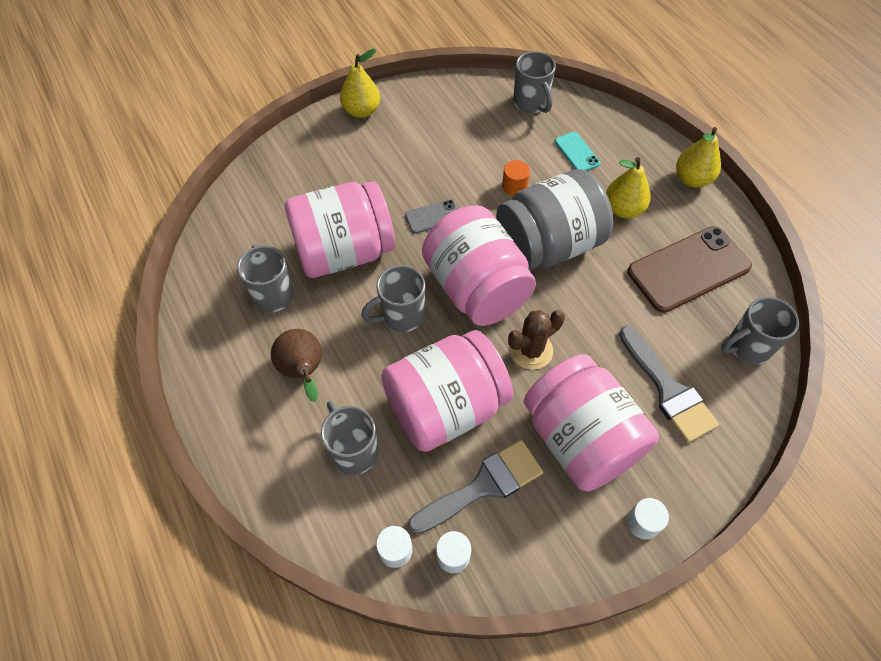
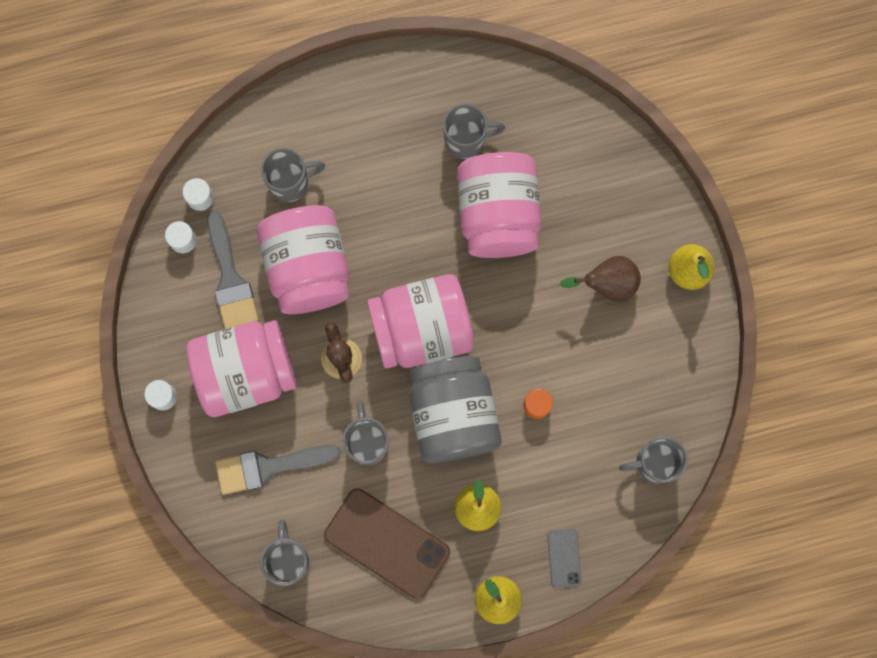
camera: 105 degrees right, 20 degrees up
(303, 371) = (376, 155): brown pear -> brown pear (607, 284)
(401, 316) = (410, 251): grey mug -> grey mug (367, 442)
(433, 217) = (518, 310): grey phone -> grey phone (564, 558)
(576, 152) = (567, 488): turquoise phone -> none
(688, 269) = (387, 543): brown phone -> brown phone turned 45 degrees counterclockwise

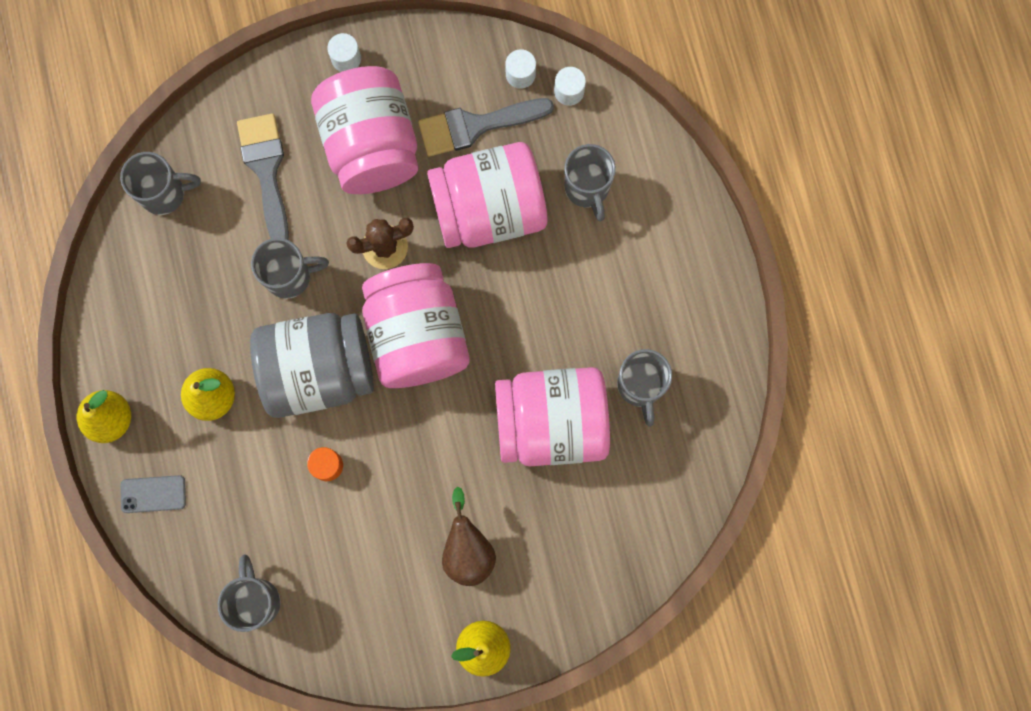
camera: 90 degrees right, 0 degrees up
(387, 543) = (178, 298): brown phone -> none

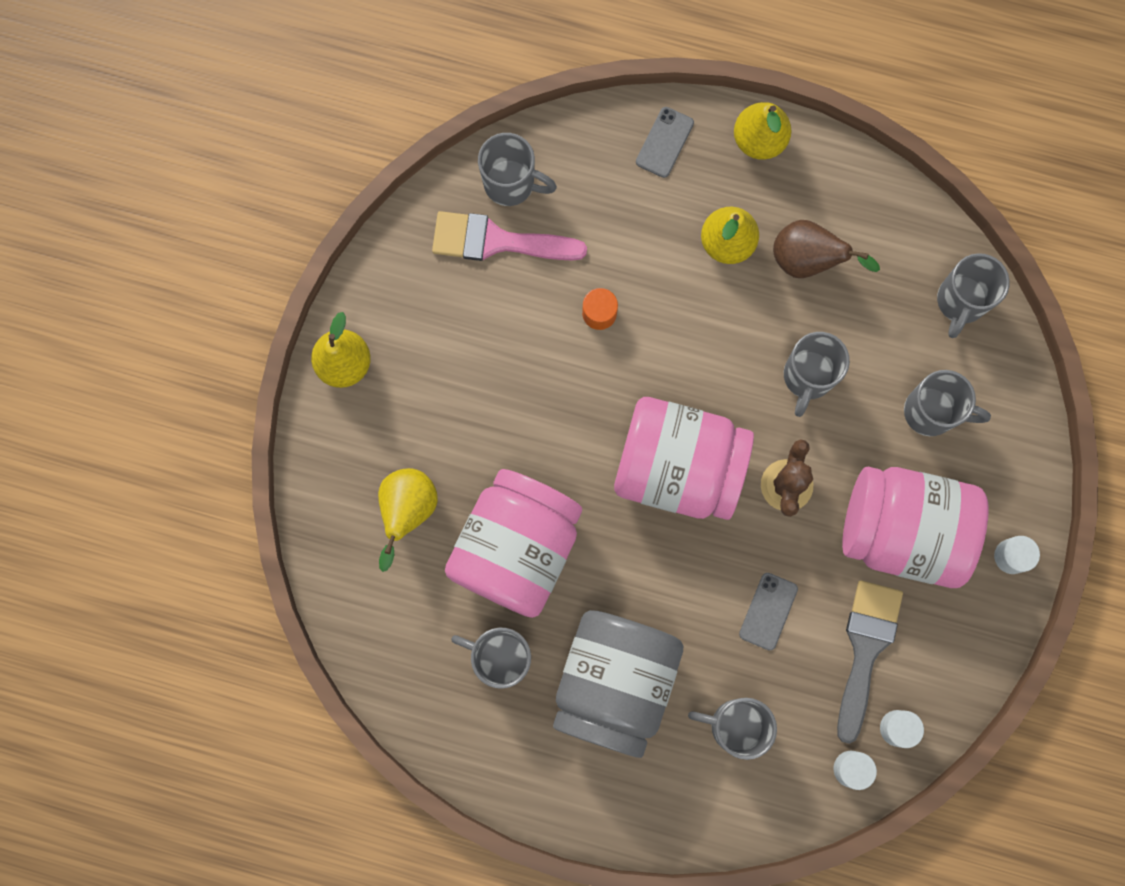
camera: 120 degrees right, 0 degrees up
(266, 170) = (931, 412): grey brush -> grey mug
(312, 583) = (497, 241): none -> pink brush
(318, 370) = (697, 354): grey jar -> grey jar (614, 682)
(468, 549) = (442, 399): brown pear -> brown pear (807, 260)
(489, 209) = (768, 611): pink jar -> grey phone
(571, 524) = (407, 511): none -> yellow pear

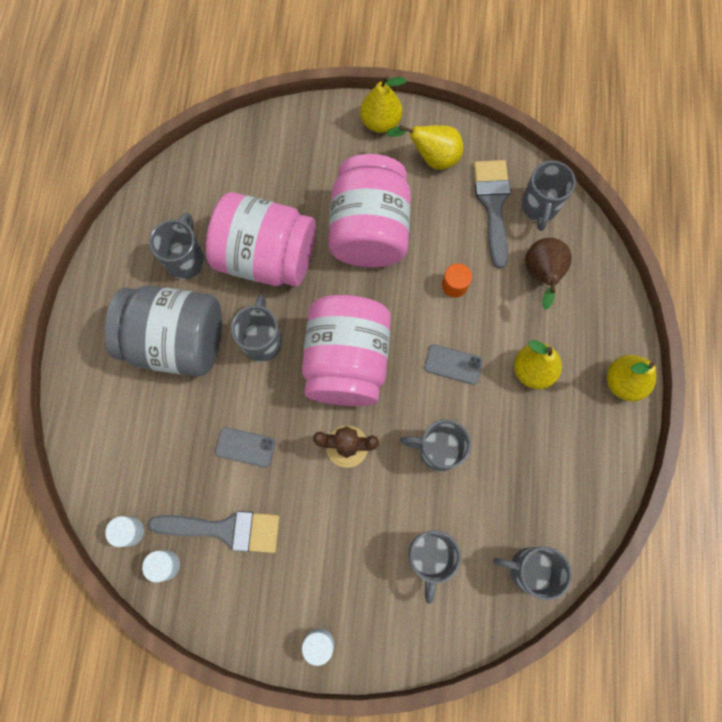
camera: 80 degrees right, 5 degrees down
(407, 511) = (283, 180): yellow pear -> yellow pear (432, 158)
(497, 241) = (493, 205): pink brush -> grey brush
(664, 142) = (601, 311): grey phone -> grey phone (453, 364)
(734, 725) = (154, 435): grey mug -> grey mug (262, 341)
(807, 260) = (533, 435): brown pear -> brown pear (541, 275)
(902, 530) = (326, 546): pink jar -> pink jar (369, 230)

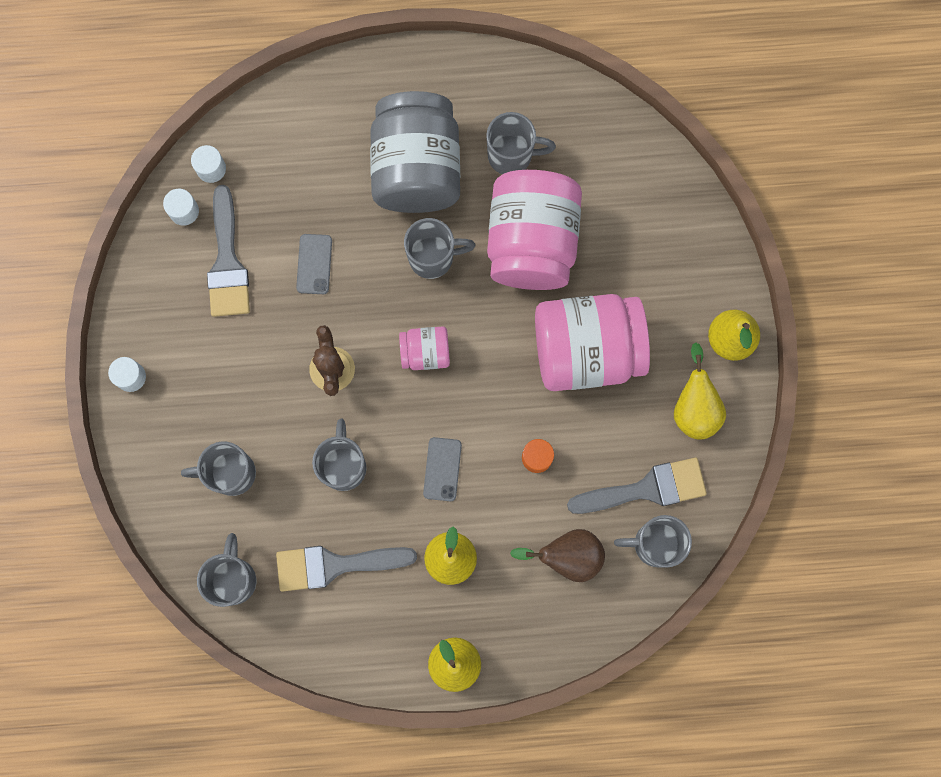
camera: 80 degrees right, 5 degrees up
(347, 361) = (425, 352): pink jar -> pink jar, size x0.47
(526, 472) = (335, 565): none -> grey brush

